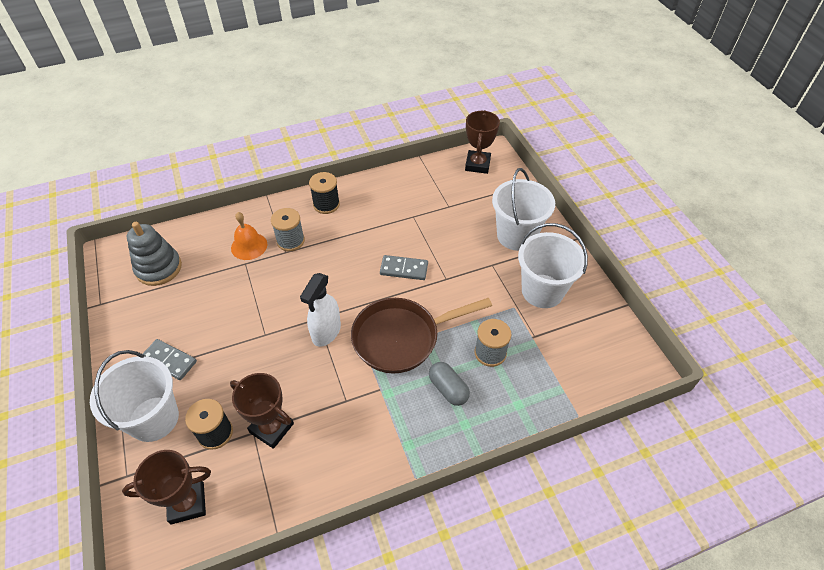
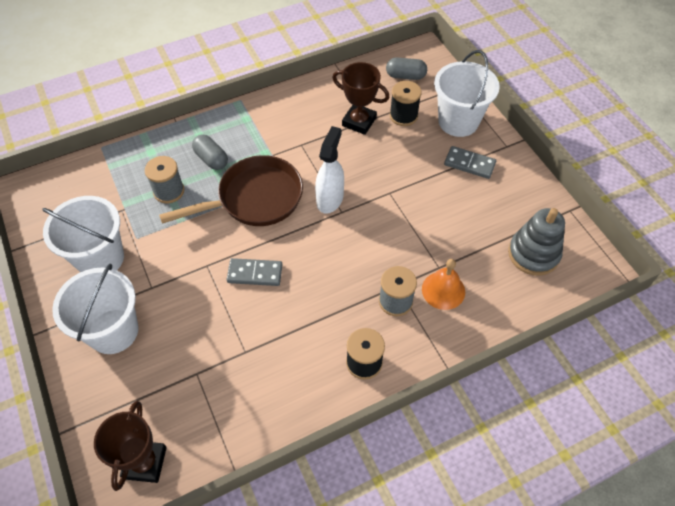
camera: 175 degrees right, 5 degrees up
(187, 503) = (405, 76): brown trophy -> grey capsule

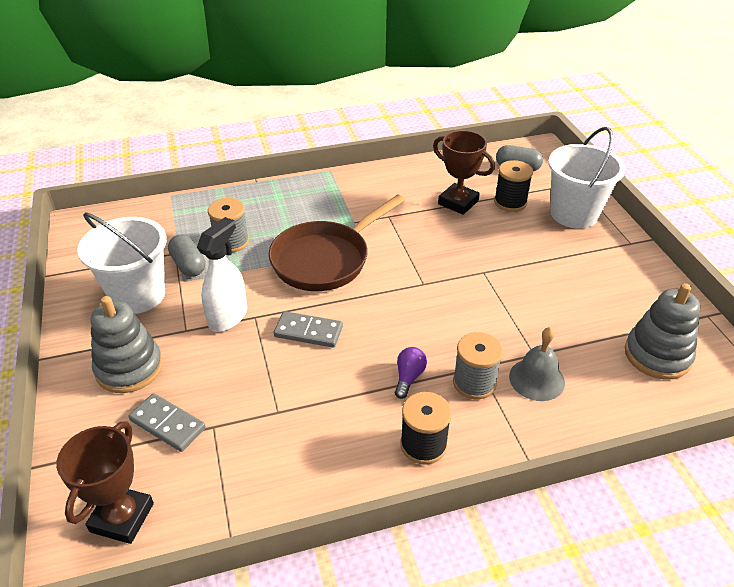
camera: 10 degrees right, 15 degrees down
(113, 331) = (129, 368): white bucket -> grey stacking toy
(211, 159) = (286, 218): grey capsule -> grey capsule (188, 265)
(255, 199) = (325, 259): brown pan -> brown pan turned 150 degrees clockwise
(330, 199) = (412, 270): white spray bottle -> white spray bottle (228, 317)
(343, 304) = (408, 377): none -> purple light bulb
(443, 290) = (536, 379): orange bell -> grey bell
(469, 164) = (583, 255): grey domino -> grey domino (167, 424)

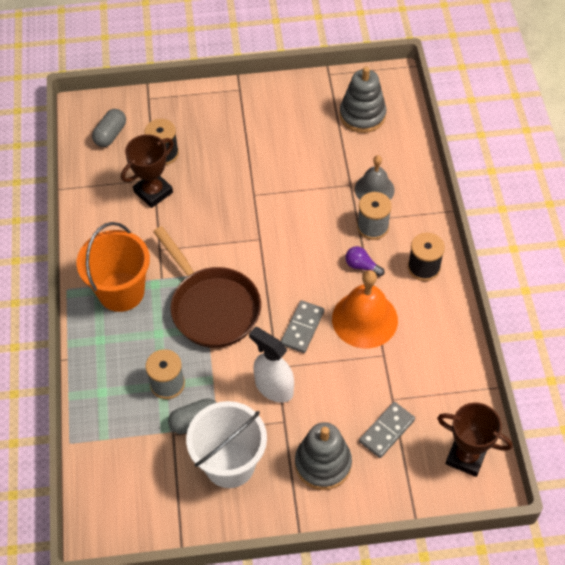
camera: 80 degrees left, 15 degrees up
(328, 388) = (364, 319): none -> orange bell
(333, 200) = (121, 292): none -> orange bucket
(574, 214) = (192, 114): white bucket -> none

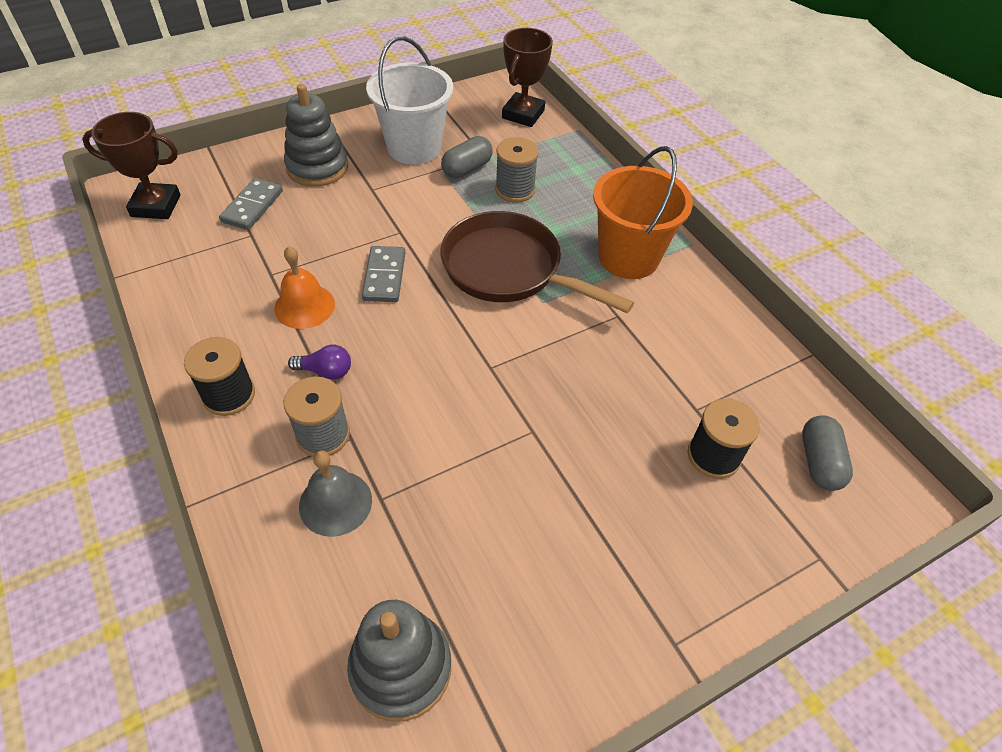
camera: 155 degrees right, 5 degrees down
(153, 192) = (682, 389): brown trophy -> brown trophy (523, 114)
(273, 387) = (395, 213): white spray bottle -> none
(364, 319) = (304, 306): orange bell -> orange bell, size x0.65

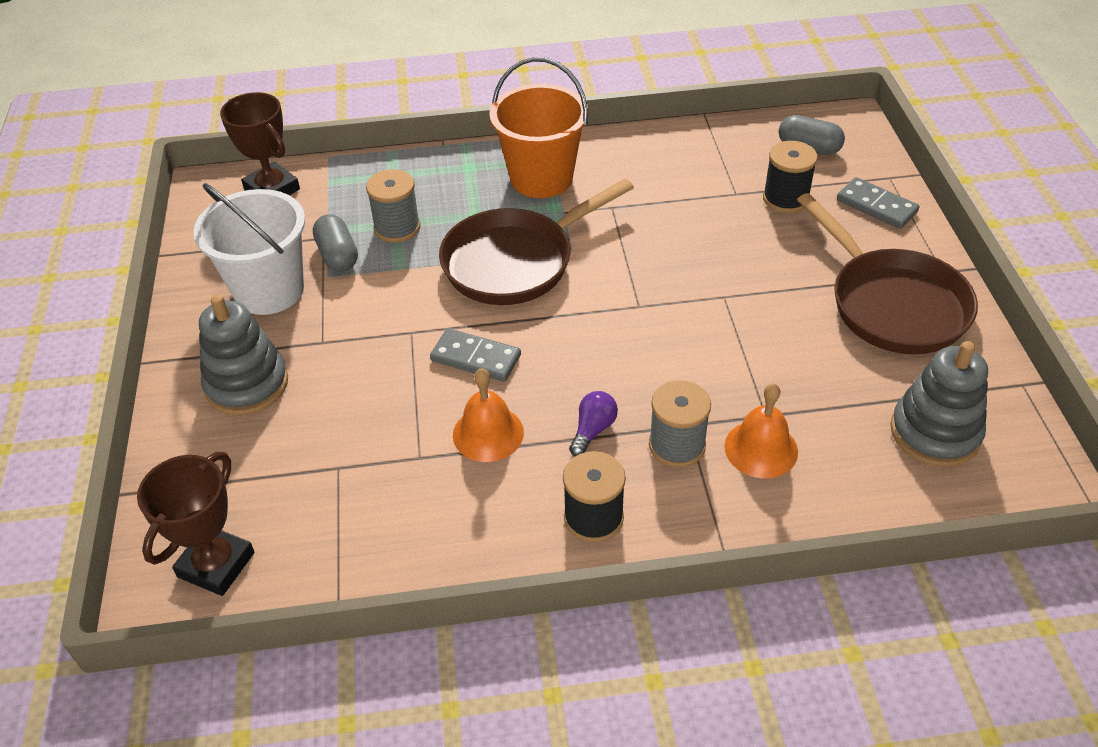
camera: 65 degrees left, 5 degrees down
(252, 206) = (283, 459): grey domino -> grey domino (876, 206)
(335, 503) = (761, 449): grey bell -> orange bell
(590, 593) = (892, 304): none -> brown pan

